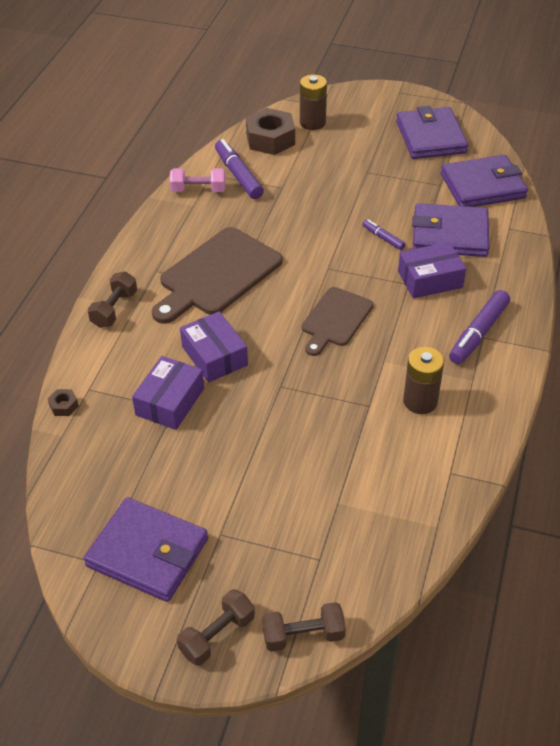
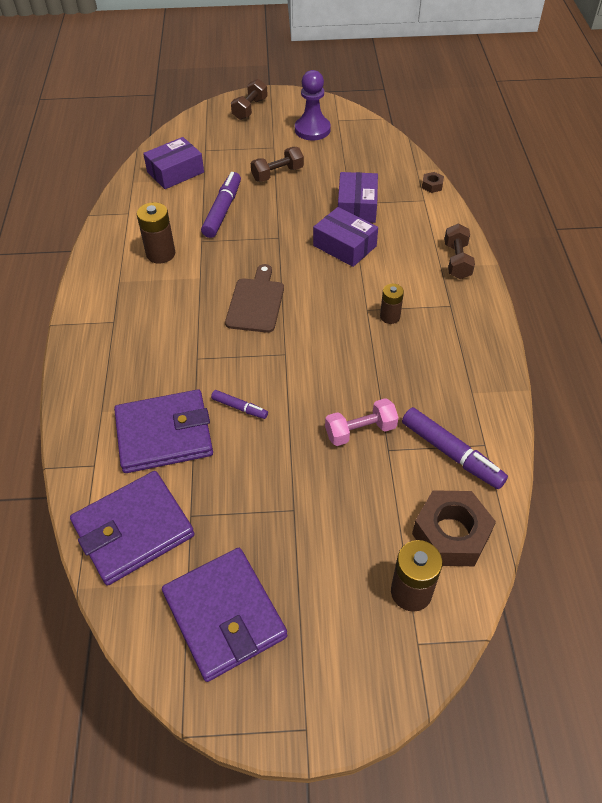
camera: 160 degrees right, 5 degrees up
(147, 552) = (312, 130): purple wallet -> purple pawn
(198, 190) = (482, 416): pink dumbbell -> pink dumbbell (360, 431)
(217, 275) = (390, 316): brown cutting board -> brown battery
(303, 635) = (201, 119): brown dumbbell -> brown dumbbell (277, 174)
(430, 279) = (175, 369): purple box -> purple box (175, 172)
(478, 333) = (118, 324): purple marker -> purple marker (223, 210)

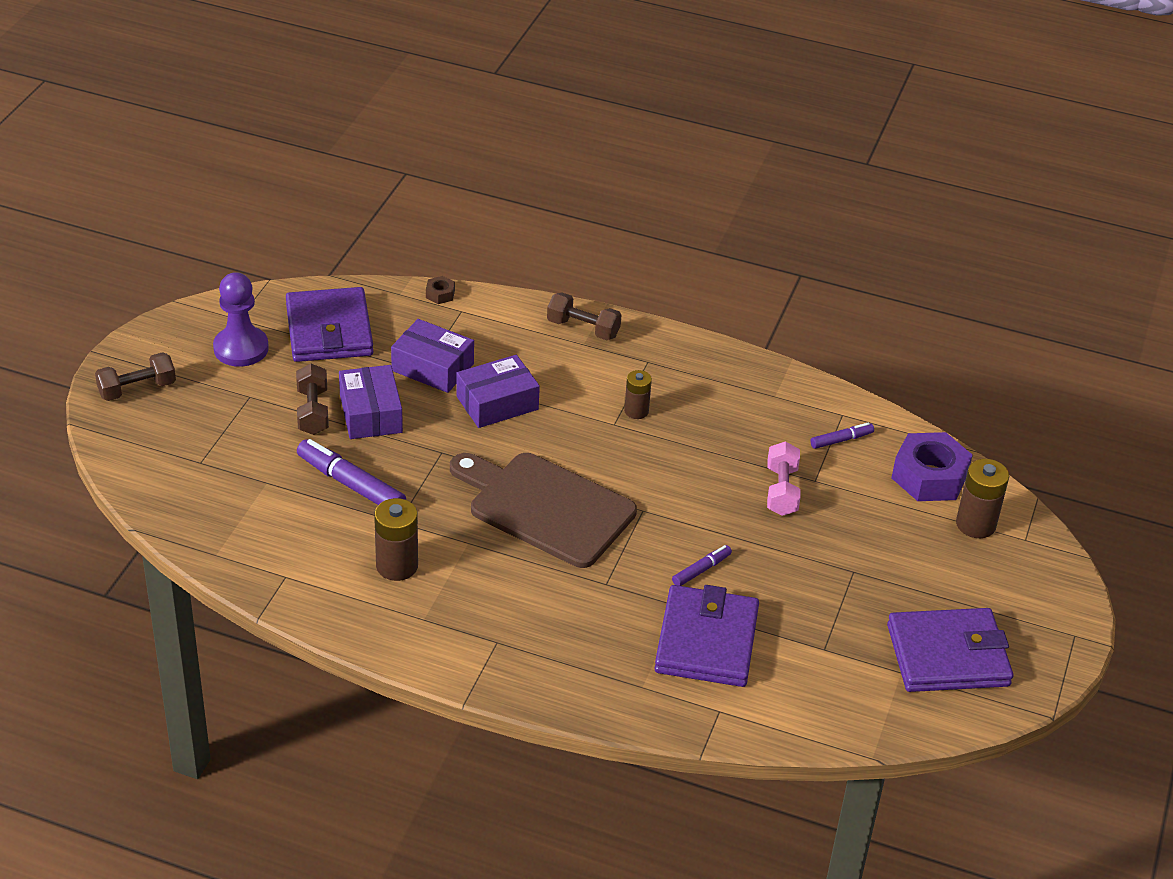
camera: 70 degrees left, 10 degrees down
(133, 530) = (821, 697): purple wallet -> purple wallet (329, 330)
(175, 172) = (229, 505): purple box -> purple box (370, 414)
(250, 109) = (137, 389): brown dumbbell -> brown dumbbell turned 75 degrees counterclockwise
(256, 302) = (545, 507): brown cutting board -> brown cutting board, size x1.62
(451, 453) = (841, 440): purple marker -> purple marker, size x0.54
(451, 534) = (929, 476): brown nut -> purple nut

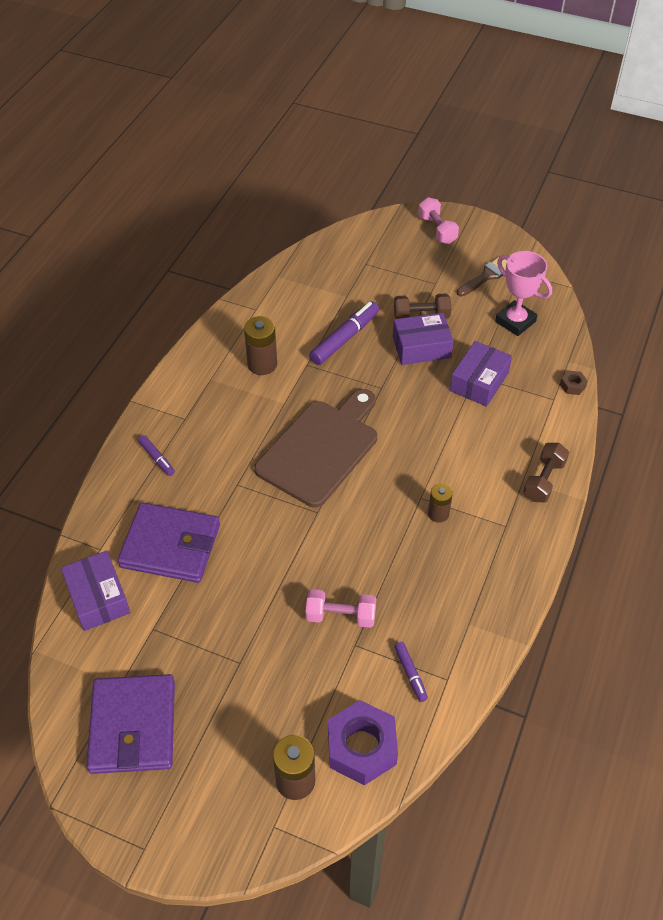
camera: 95 degrees right, 10 degrees up
(137, 389) = (437, 229): brown dumbbell -> pink dumbbell
(241, 348) = (487, 276): purple pawn -> brown brush
(329, 330) = (515, 321): purple wallet -> pink trophy
(497, 403) = (440, 421): purple box -> purple box (98, 597)
(701, 570) = (247, 548): purple marker -> purple marker (156, 458)

